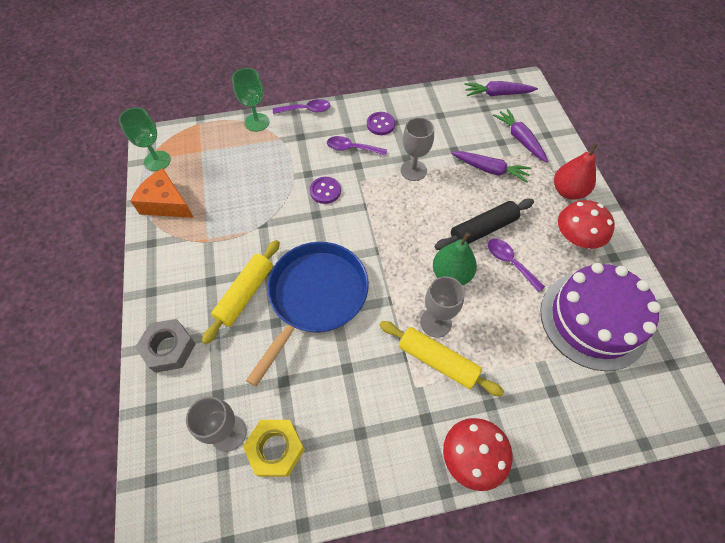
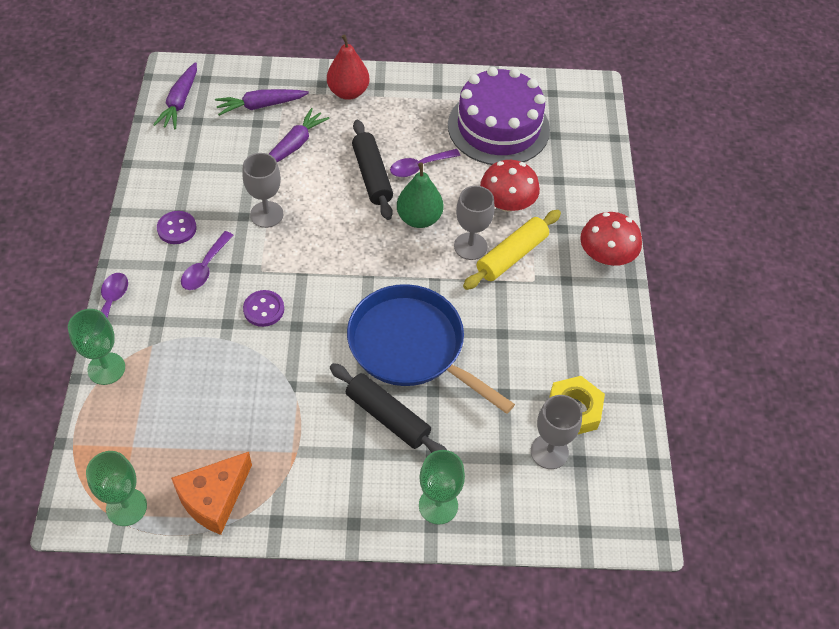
camera: 80 degrees left, 5 degrees down
(169, 348) = (438, 505): grey nut -> green goblet
(245, 294) = (387, 416): yellow rolling pin -> black rolling pin
(576, 237) = (406, 106): red mushroom -> red mushroom (507, 203)

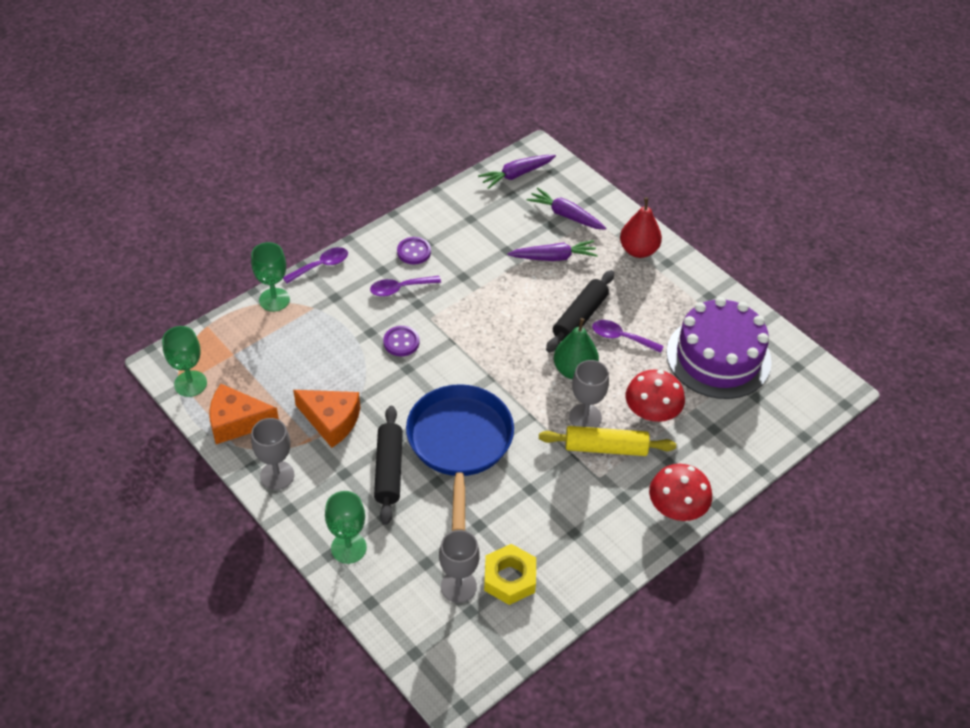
camera: 50 degrees right, 5 degrees down
(266, 214) = (478, 287): grey goblet -> grey goblet (277, 475)
(292, 422) = (331, 421): none -> orange cheese

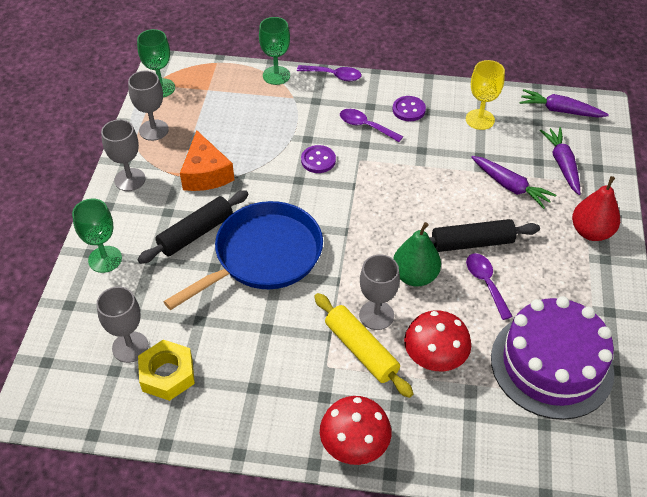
camera: 50 degrees right, 0 degrees up
(237, 422) = (153, 130): orange cheese -> grey goblet
(472, 222) = (480, 119): none -> yellow goblet

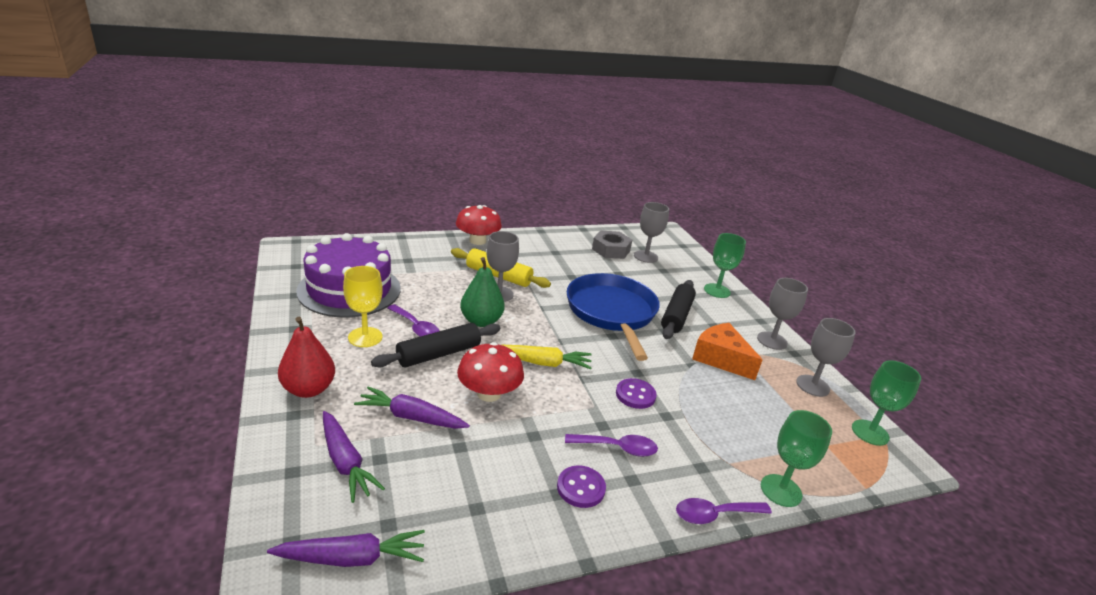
camera: 150 degrees right, 20 degrees down
(167, 374) = (611, 250): yellow nut -> grey nut
(264, 255) = (612, 312): blue pan -> blue pan turned 150 degrees clockwise
(378, 210) = (543, 363): none -> yellow carrot
(435, 356) = (443, 280): red mushroom -> red mushroom (489, 393)
(480, 119) = (477, 501): yellow goblet -> yellow goblet (365, 337)

